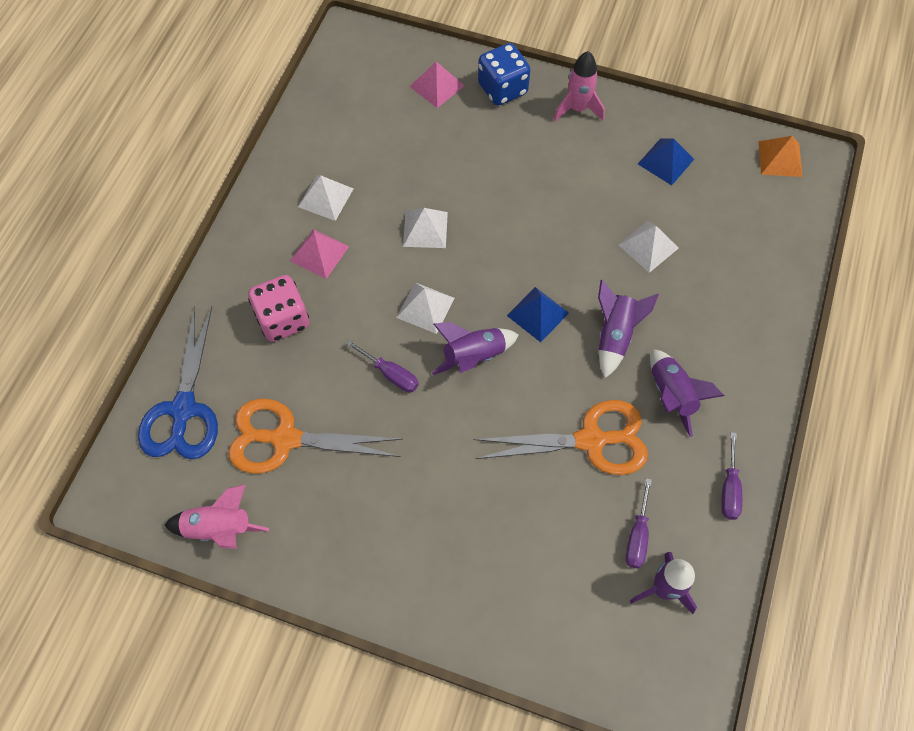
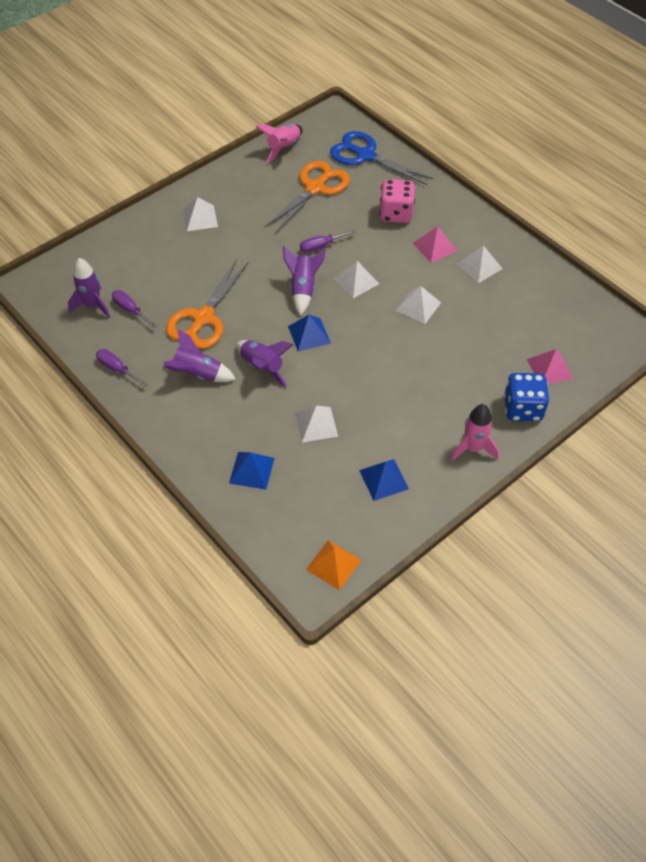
camera: 120 degrees right, 10 degrees down
(427, 555) = (200, 218): none -> white pyramid
(743, 273) = (251, 470): none -> blue pyramid

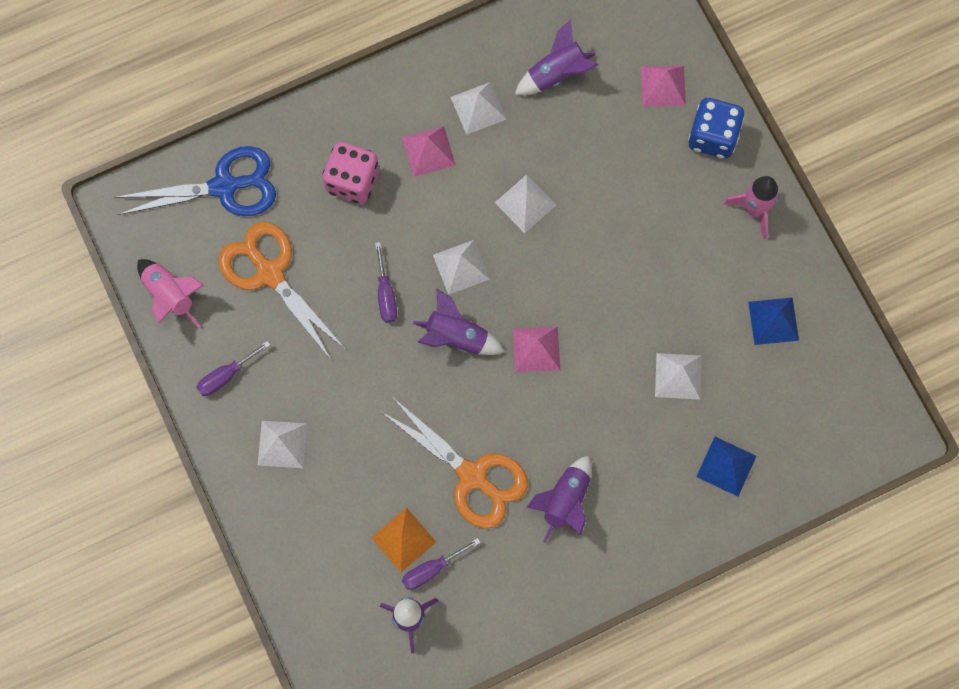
camera: 75 degrees left, 20 degrees up
(117, 369) = (530, 602): purple screwdriver -> purple screwdriver (226, 376)
(262, 367) = (574, 419): purple rocket -> purple rocket (556, 74)
(309, 334) = (536, 349): blue pyramid -> pink pyramid
(333, 564) = (870, 405): orange pyramid -> orange pyramid (403, 539)
(366, 156) = (224, 187): blue scissors -> blue scissors turned 150 degrees counterclockwise

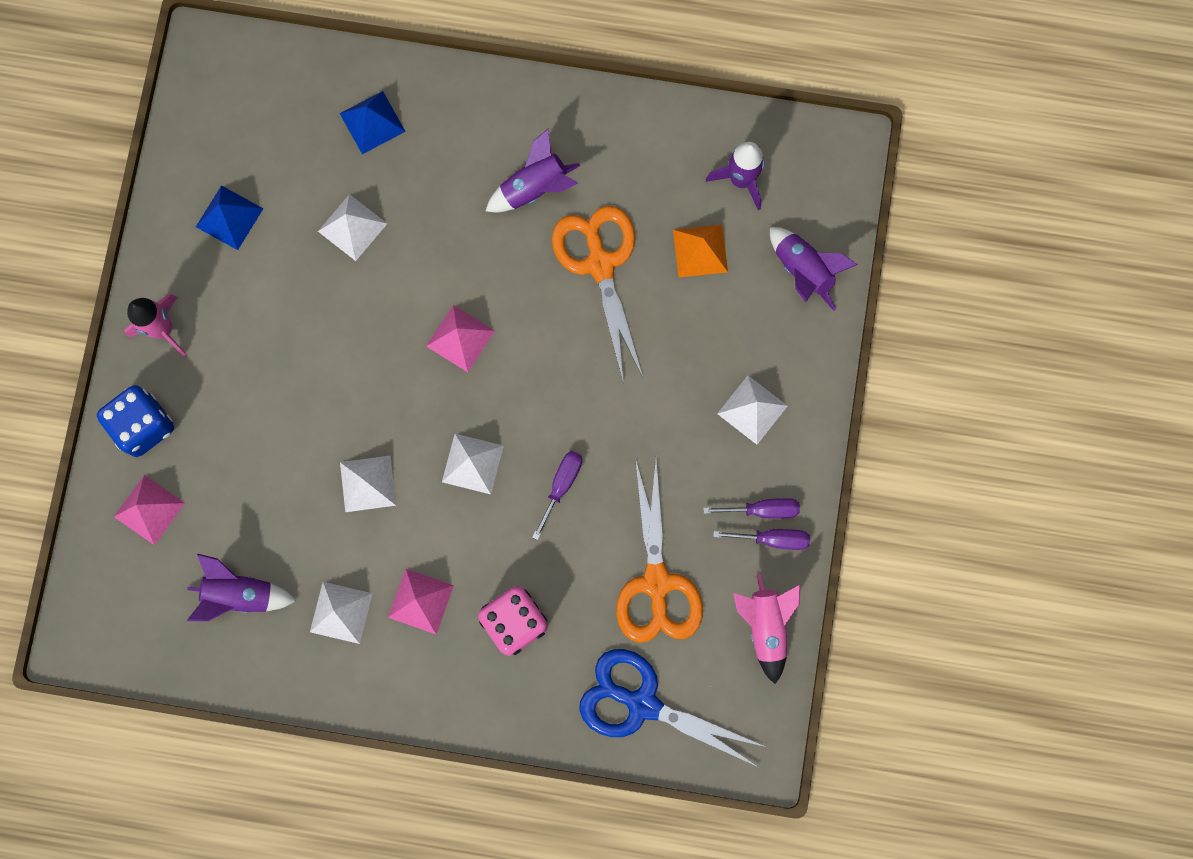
camera: 145 degrees left, 5 degrees up
(432, 569) = (693, 208): purple screwdriver -> purple screwdriver (772, 539)
(456, 337) = (524, 399): purple rocket -> purple rocket (803, 271)

